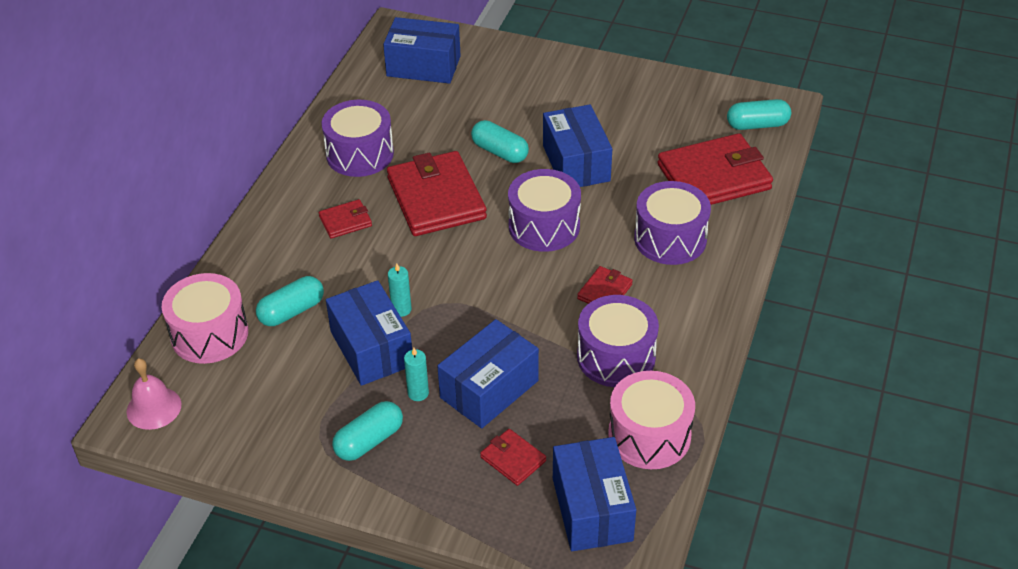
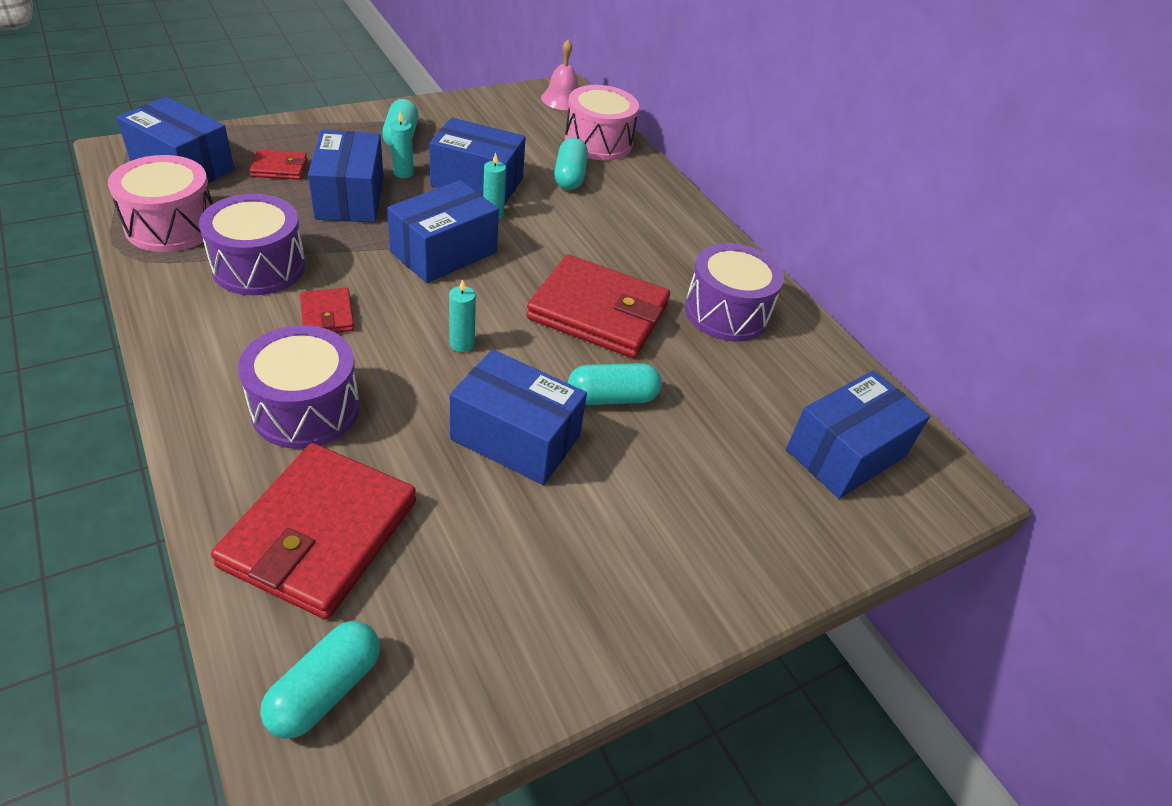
camera: 125 degrees right, 0 degrees up
(345, 221) = (638, 251): red wallet -> none
(477, 296) = (444, 252): none -> blue box
(544, 226) = (462, 344): purple drum -> turquoise candle

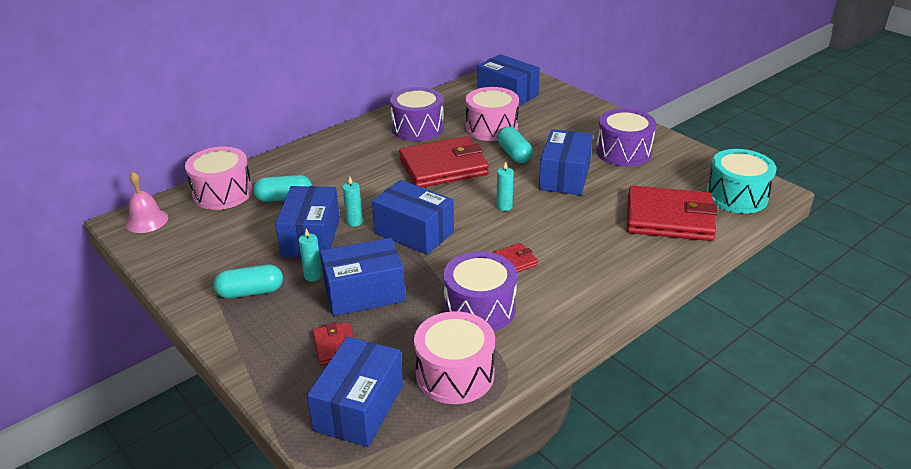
camera: 95 degrees left, 10 degrees down
(306, 409) = (596, 246): purple drum -> purple drum (623, 152)
(325, 689) = (736, 196): turquoise capsule -> turquoise drum
(598, 312) = (443, 167): red wallet -> red wallet turned 60 degrees clockwise
(710, 395) = (491, 128): none -> pink drum

